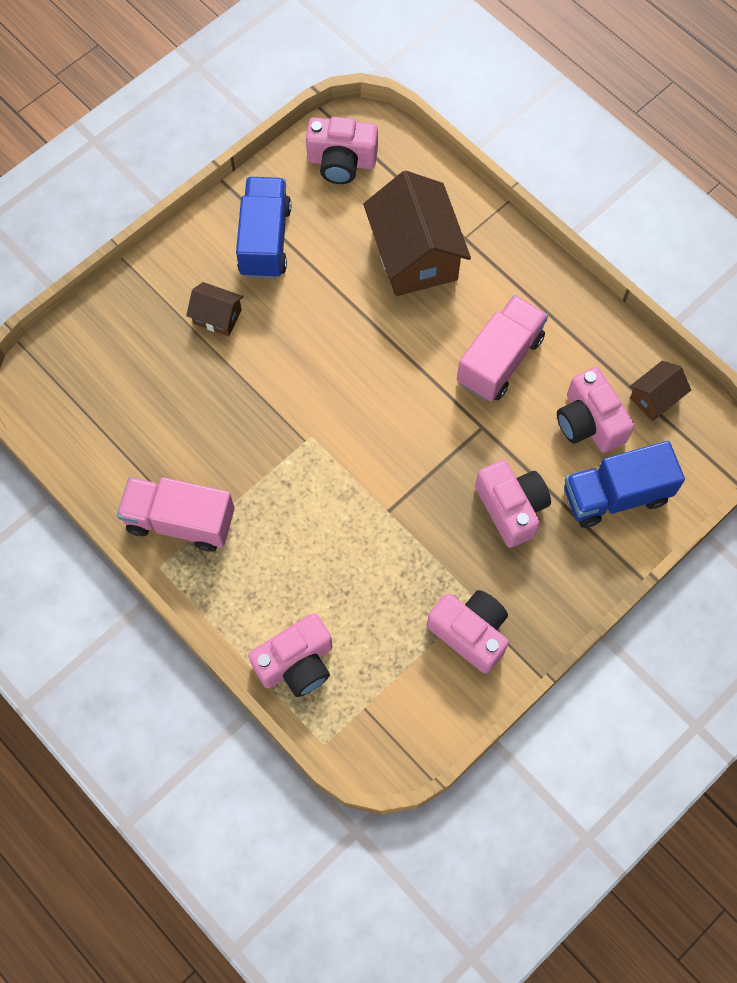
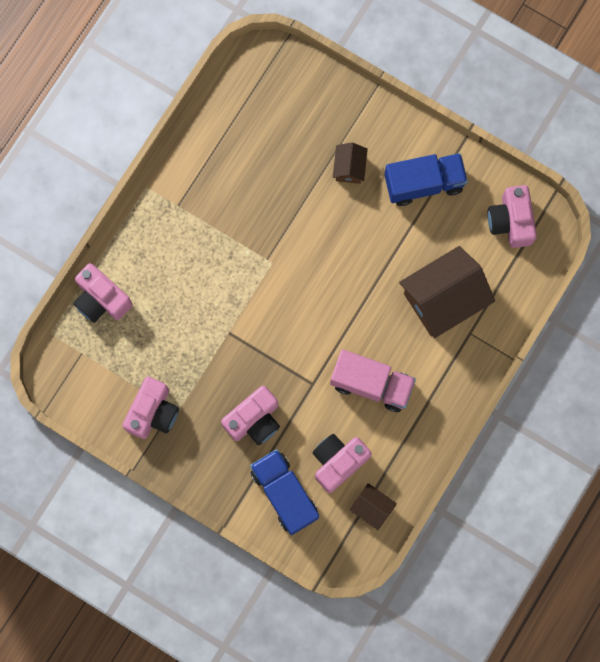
camera: 75 degrees right, 10 degrees up
(180, 521) = (183, 190): pink truck -> none

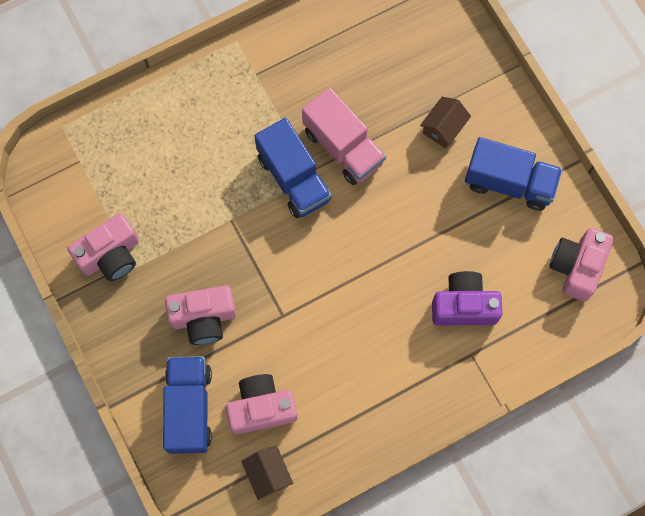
camera: 30 degrees right, 5 degrees down
(101, 299) = (129, 121): pink camera -> none
(258, 273) = (293, 178): none -> blue truck
(371, 384) = (341, 349): pink truck -> pink truck (343, 147)
(443, 299) = (464, 305): brown house -> purple camera

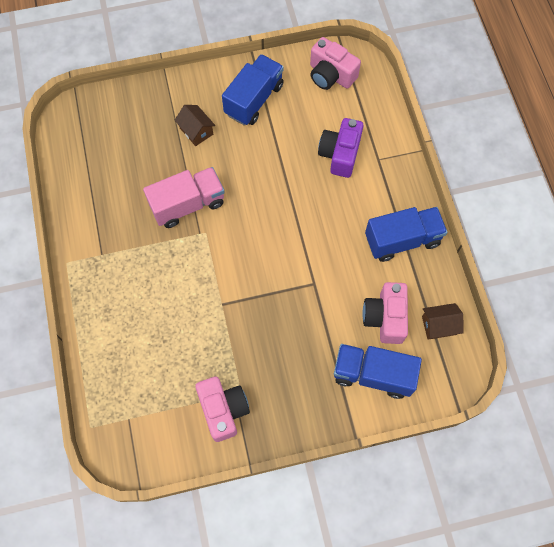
camera: 75 degrees left, 5 degrees down
(204, 318) = (300, 345): pink camera -> none
(293, 178) = (202, 247): blue truck -> blue truck (402, 240)

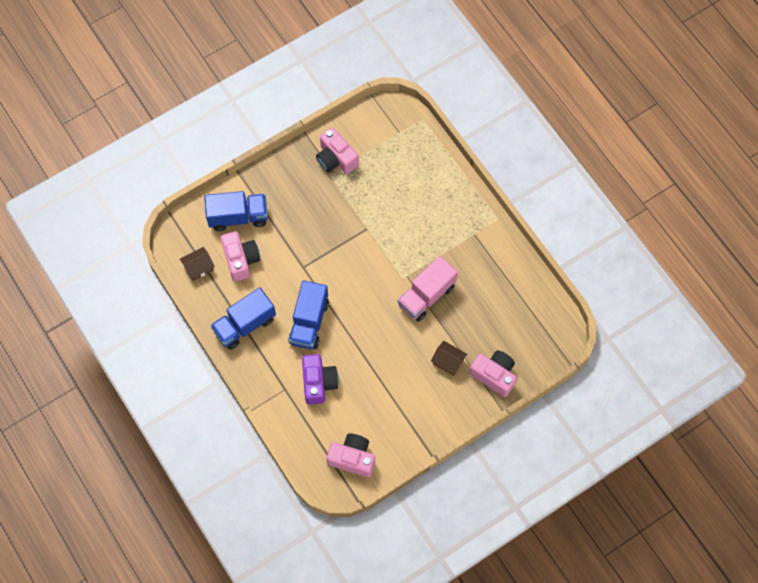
camera: 160 degrees right, 0 degrees up
(156, 103) = (494, 375): none -> pink camera
(254, 99) = (411, 409): blue truck -> blue truck (309, 322)

